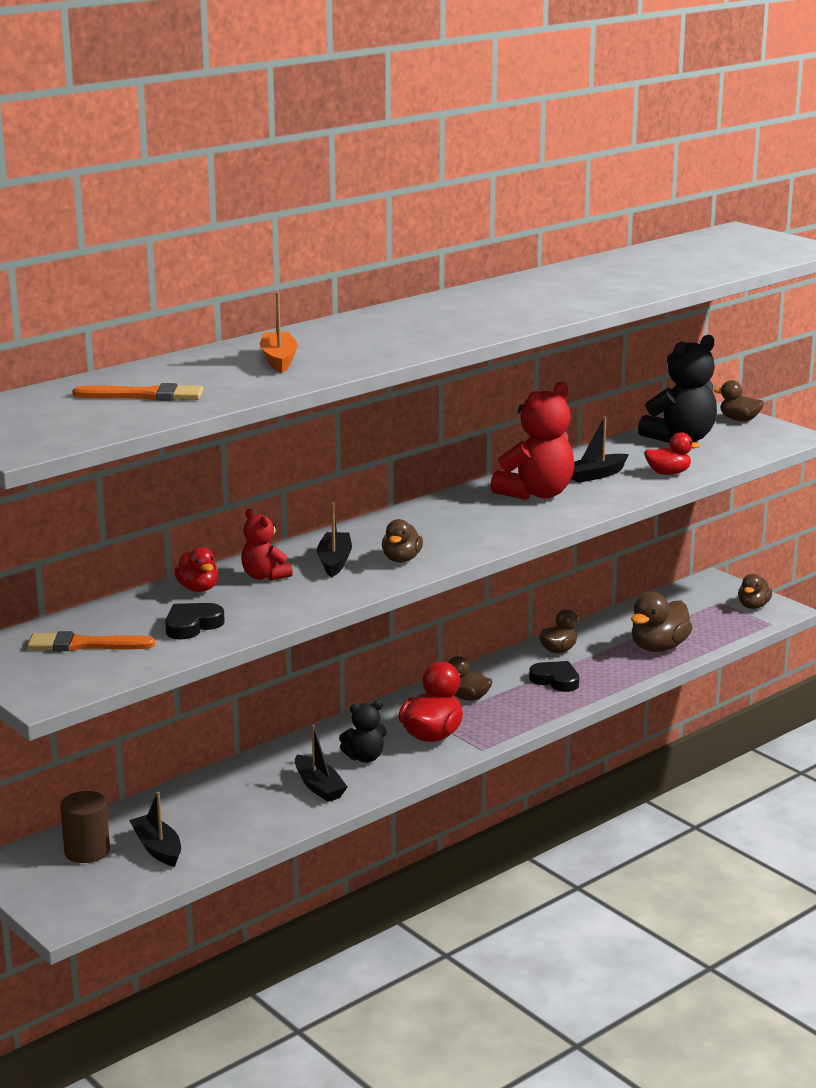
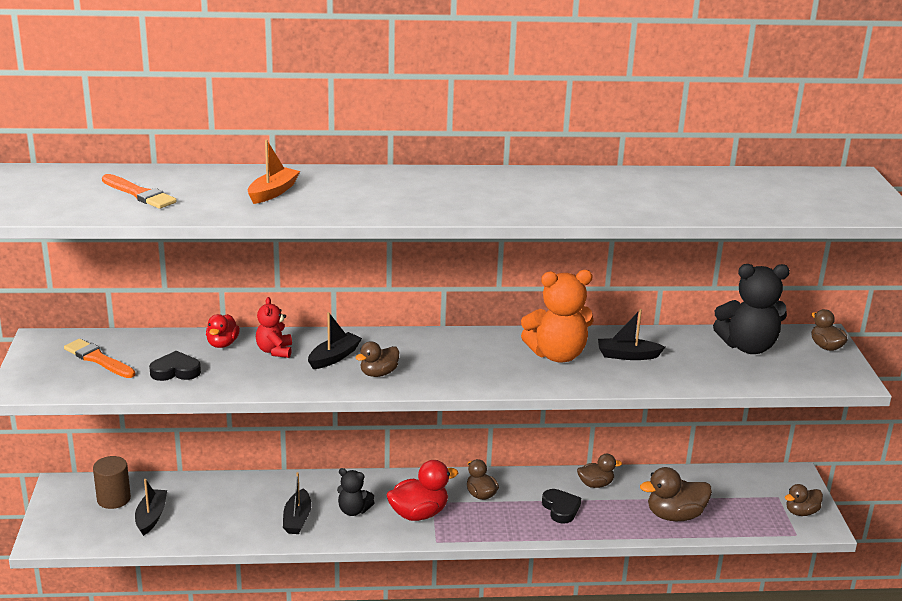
camera: 35 degrees right, 5 degrees up
(536, 494) = (557, 355): red teddy bear -> orange teddy bear
(668, 473) = (687, 375): red duck -> none

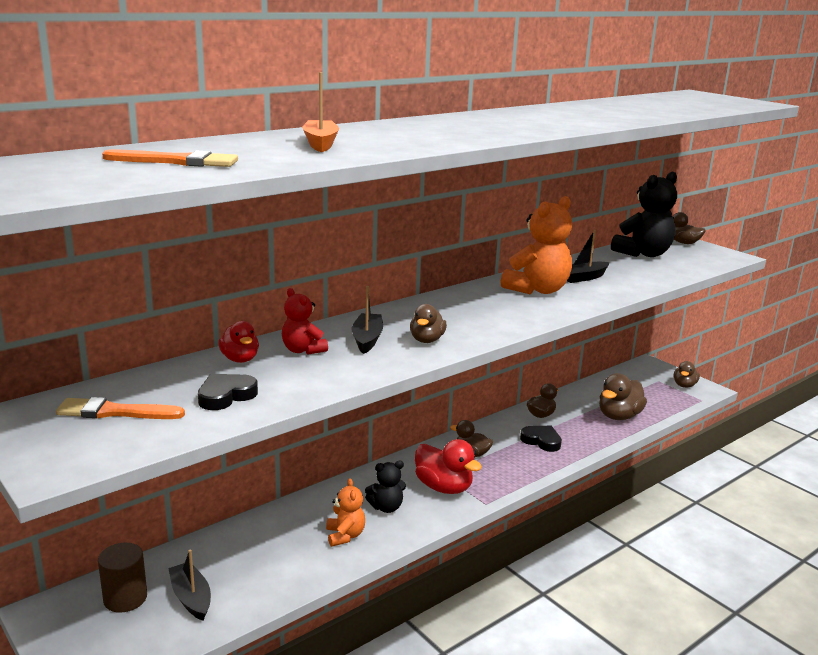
camera: 35 degrees left, 5 degrees down
(297, 519) = (345, 536): black boat -> orange teddy bear
(419, 514) = (444, 487): red duck -> red duck turned 105 degrees clockwise

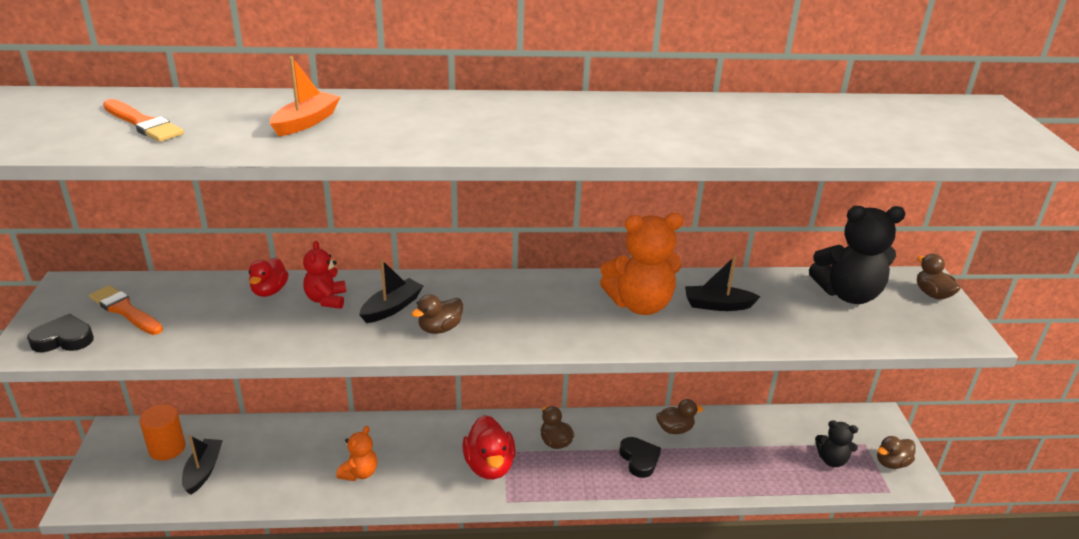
camera: 35 degrees right, 10 degrees up
(125, 598) = (167, 448): brown cylinder -> orange cylinder
(226, 396) = (209, 326): black heart -> black heart (63, 339)
(386, 507) = (420, 462): black teddy bear -> black teddy bear (832, 460)
(619, 416) = (759, 467): brown duck -> none

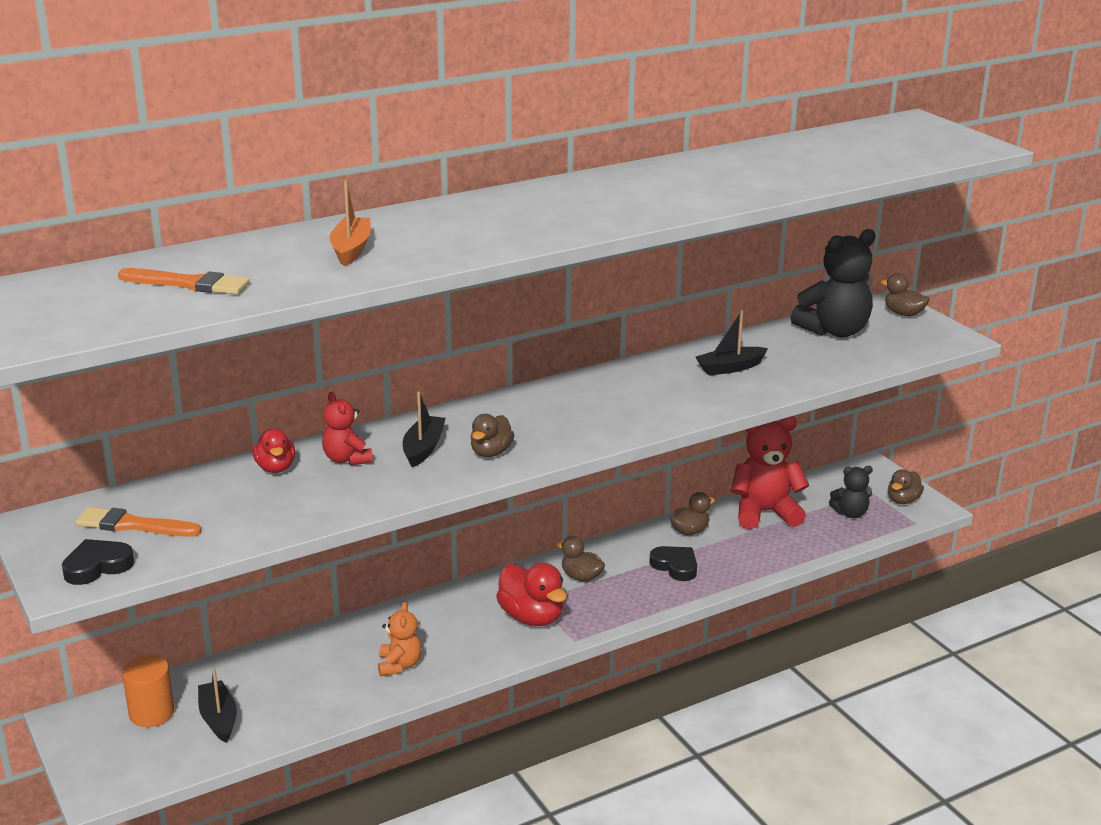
camera: 25 degrees left, 5 degrees down
(640, 304) = (660, 385): orange teddy bear -> none
(752, 433) = (765, 513): none -> red teddy bear

